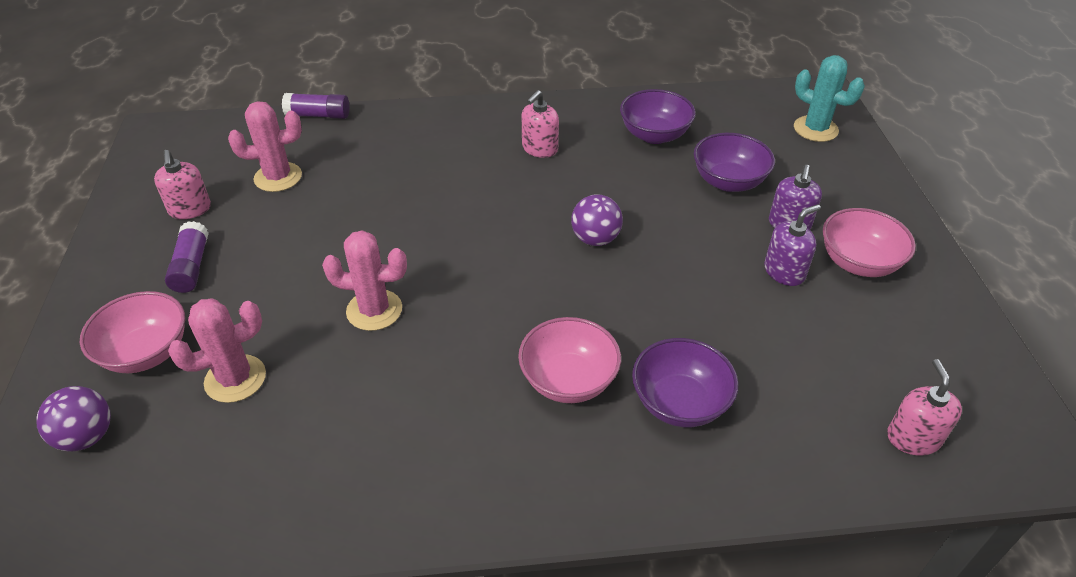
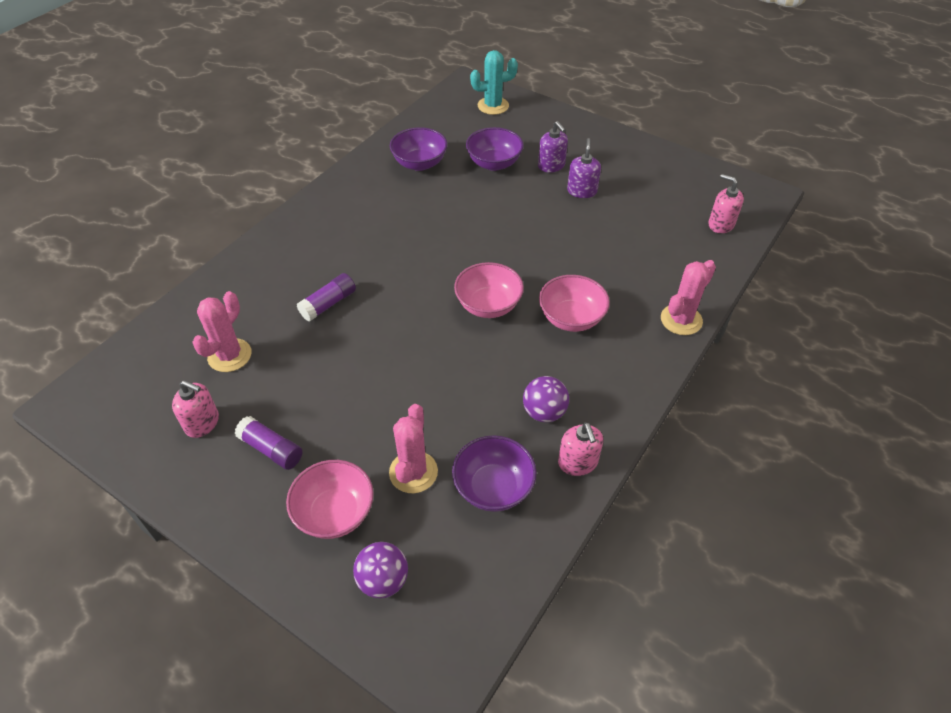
camera: 50 degrees left, 5 degrees up
(318, 115) = (185, 298): purple glue stick -> purple glue stick (329, 304)
(374, 310) = (426, 372): pink cactus -> pink cactus (681, 320)
(539, 149) = (369, 215): pink soap dispenser -> pink soap dispenser (578, 462)
(595, 239) = (477, 242): purple ball -> purple ball (544, 412)
(679, 403) = (627, 286): purple bowl -> purple bowl (493, 487)
(858, 262) = (603, 163): pink bowl -> pink bowl (488, 305)

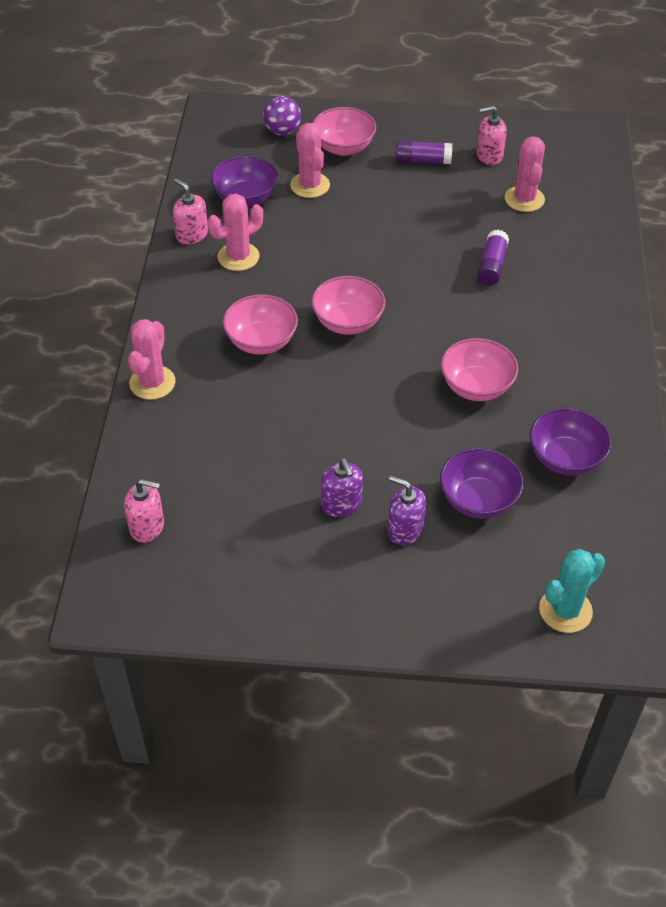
camera: 150 degrees right, 0 degrees up
(433, 222) = (476, 386): none -> pink bowl
(544, 412) = (238, 257): purple ball -> pink cactus

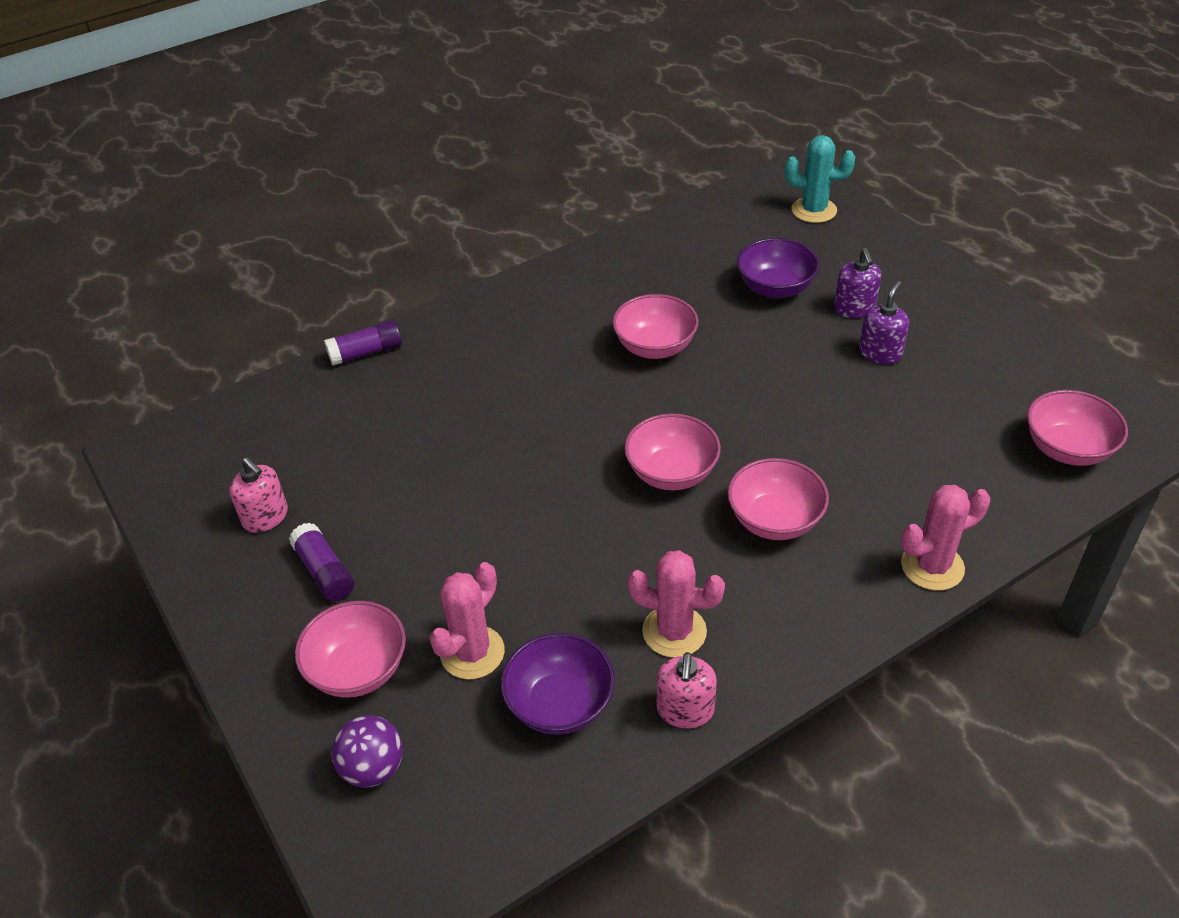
camera: 125 degrees left, 5 degrees down
(147, 526) = (1067, 449): pink soap dispenser -> pink bowl
(491, 266) = (474, 417): purple glue stick -> purple glue stick (366, 352)
(524, 199) = (332, 448): pink cactus -> none
(565, 458) = (675, 267): purple bowl -> none

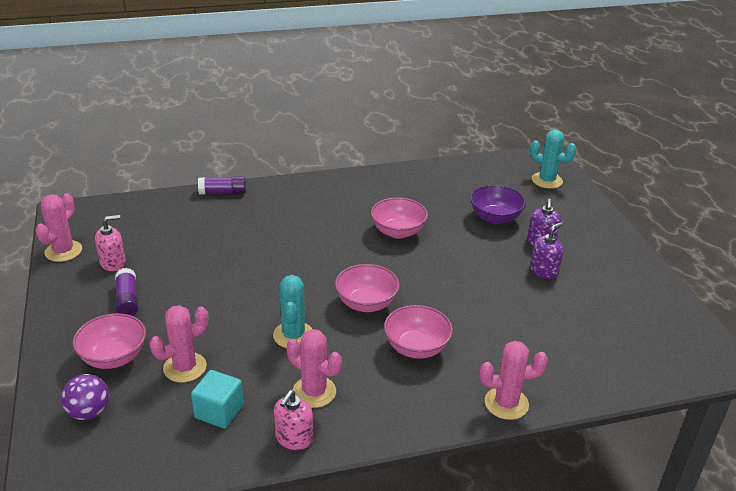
camera: 15 degrees right, 10 degrees down
(175, 520) = (63, 251): none -> pink cactus
(265, 517) = (113, 263): pink soap dispenser -> pink soap dispenser turned 90 degrees counterclockwise
(560, 704) = (219, 411): purple bowl -> turquoise cube
(598, 554) = (293, 335): none -> turquoise cactus
(1067, 449) = (643, 360): pink bowl -> none

